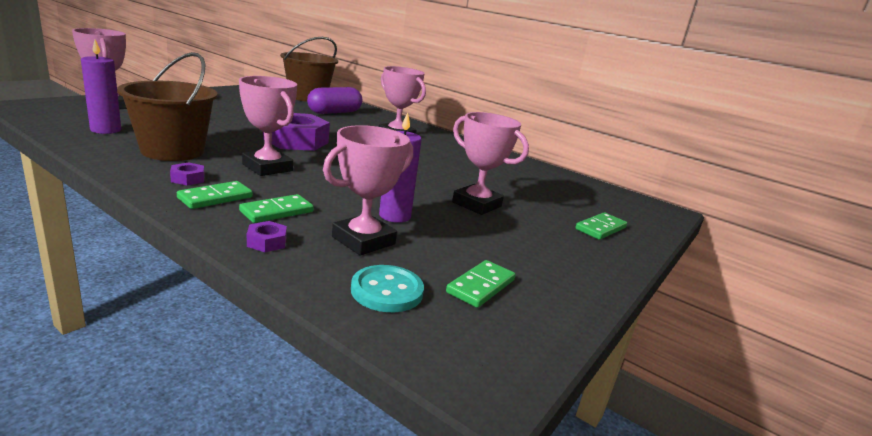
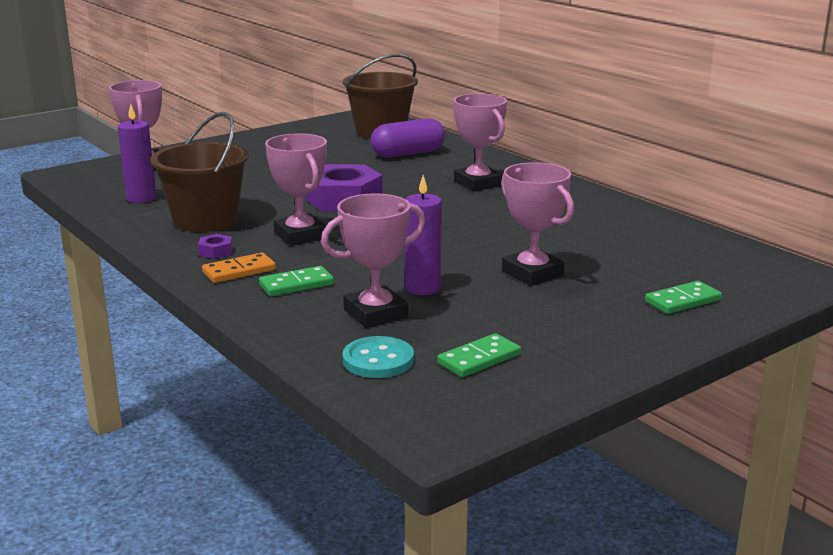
camera: 20 degrees right, 0 degrees up
(215, 198) = (239, 271): green domino -> orange domino
(267, 242) = (278, 314): purple nut -> none

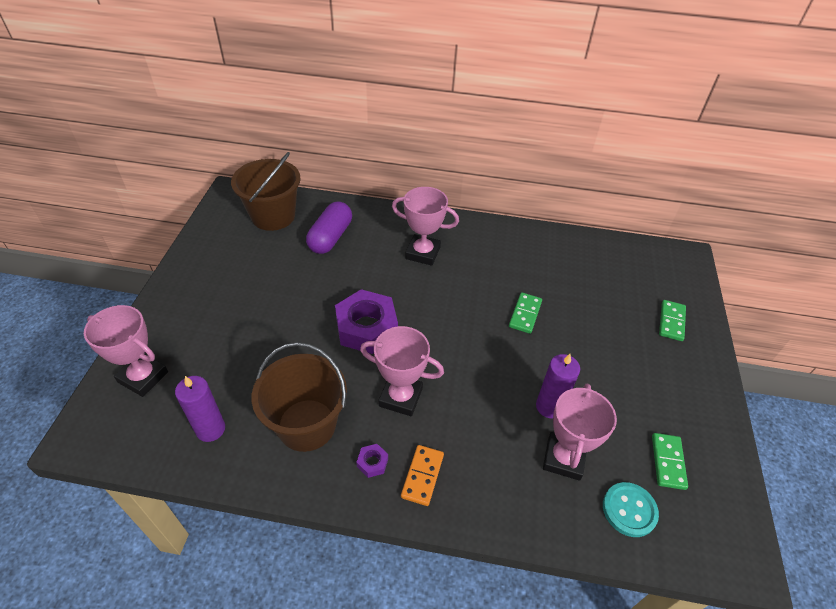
camera: 45 degrees left, 25 degrees up
(296, 284) = (478, 462): green domino -> green domino (525, 314)
(532, 273) = (579, 344): pink trophy -> none

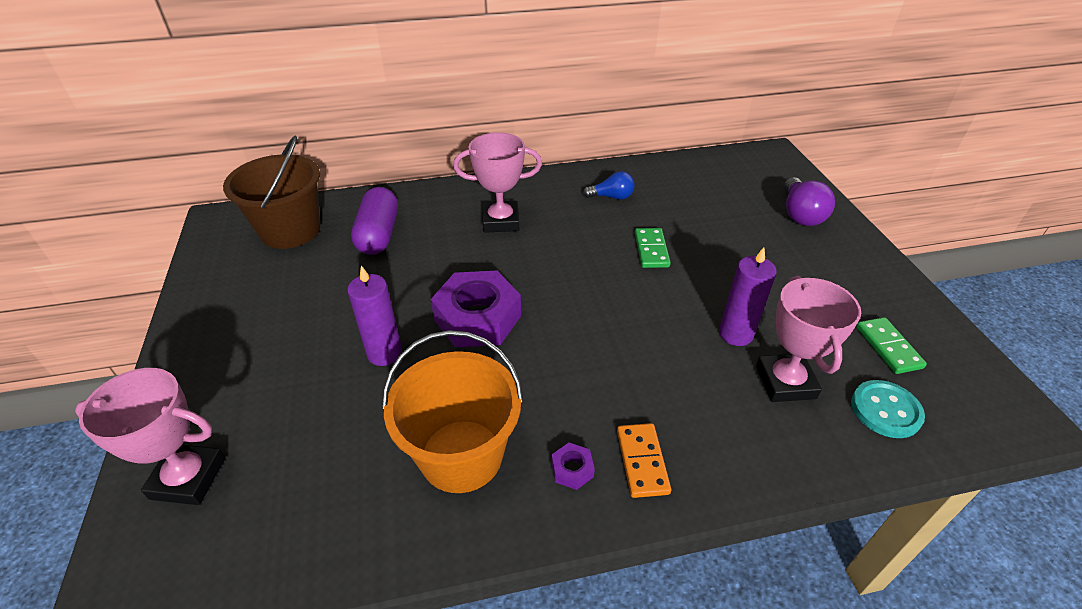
camera: 20 degrees left, 5 degrees down
(210, 429) = (326, 510): purple candle -> purple candle (384, 353)
(306, 425) = (461, 455): brown bucket -> orange bucket
(400, 397) = (563, 381): pink trophy -> none
(520, 257) = (611, 197): none -> blue light bulb
(671, 322) = (800, 214): green domino -> purple light bulb

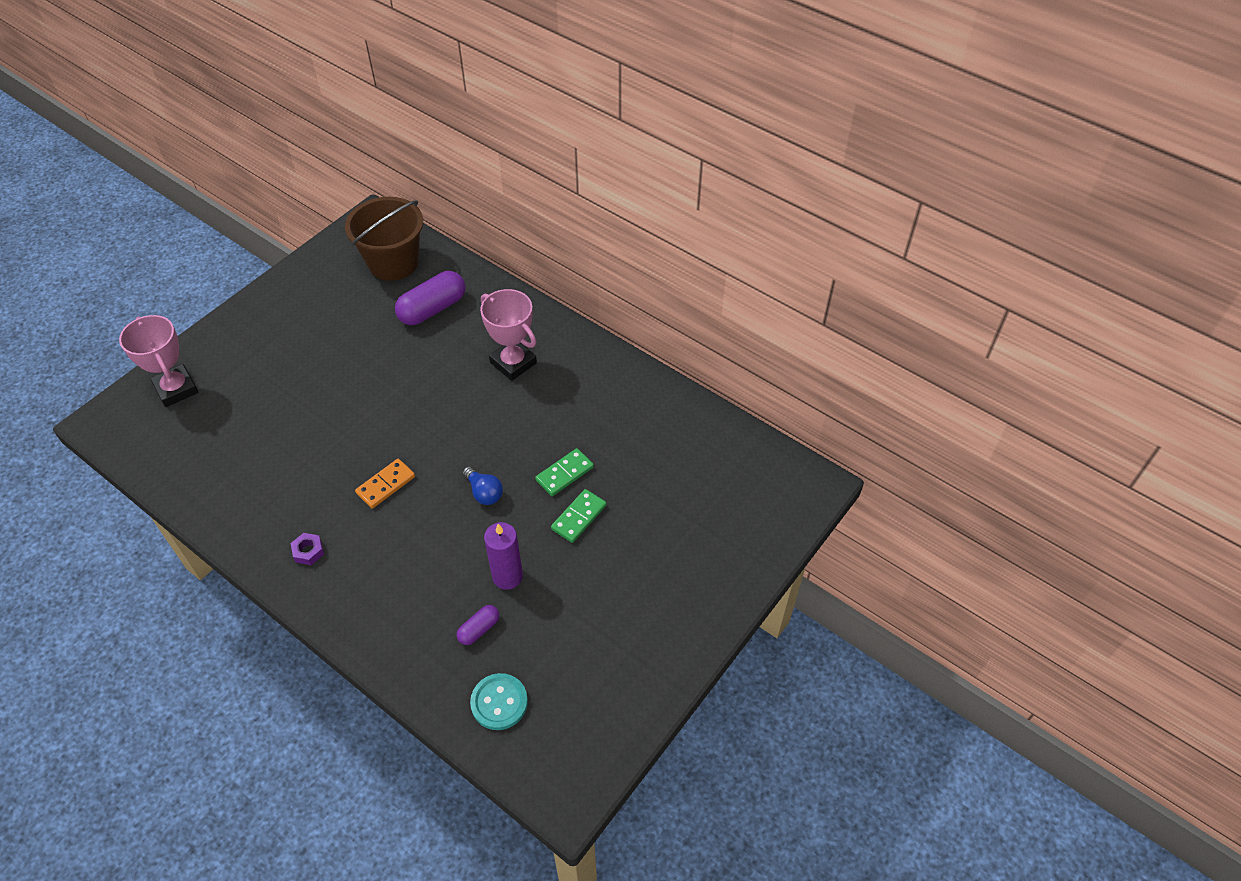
camera: 50 degrees right, 10 degrees up
(384, 353) = (325, 399): purple candle -> none
(461, 455) = (278, 492): orange bucket -> none
(477, 318) = (396, 422): purple nut -> none
(611, 197) = (614, 408): blue light bulb -> blue light bulb (484, 492)
(642, 461) = (341, 583): orange domino -> orange domino (386, 485)
(785, 382) = (479, 629): pink trophy -> purple capsule
(800, 214) = (720, 550): purple light bulb -> none
(888, 347) = (577, 681): green domino -> green domino (579, 517)

